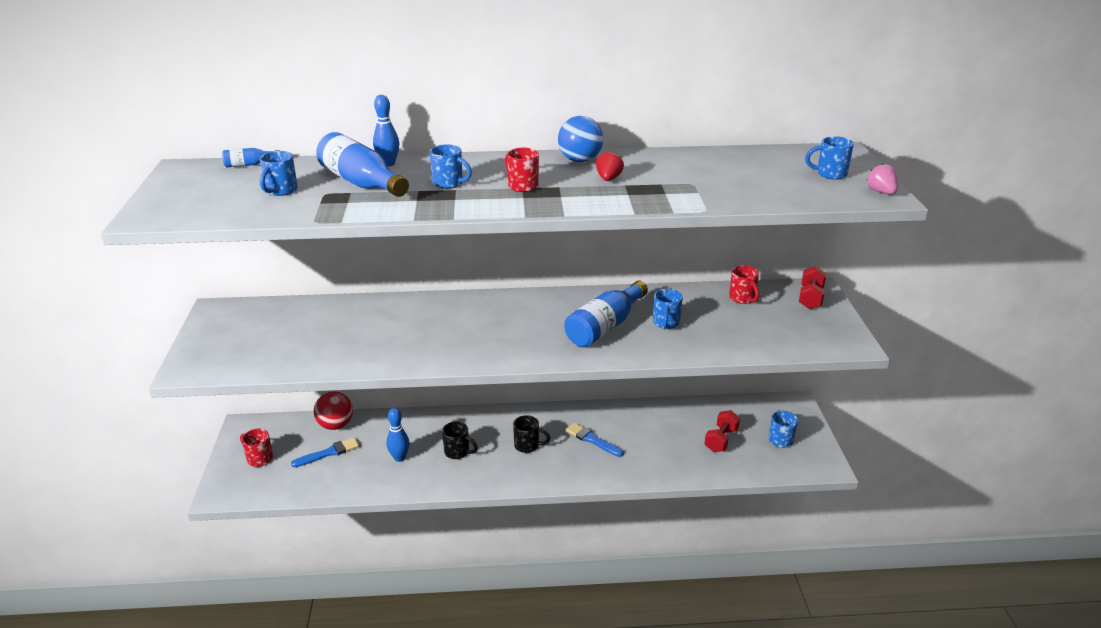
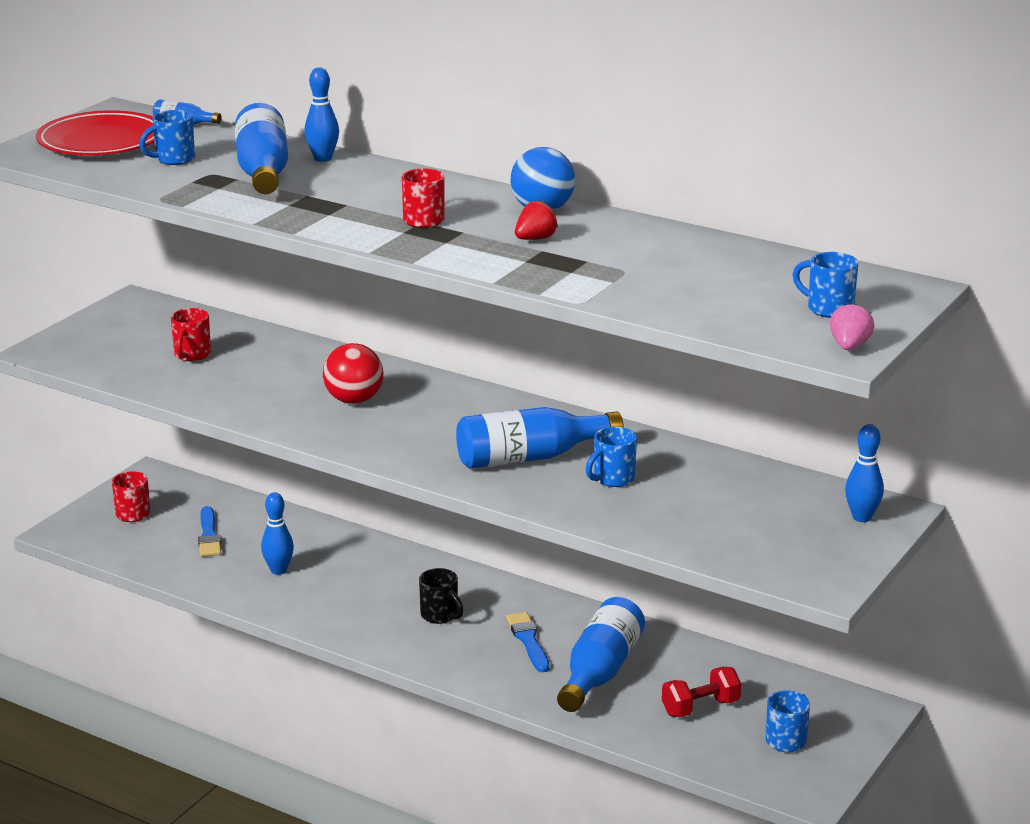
camera: 35 degrees right, 5 degrees down
(202, 192) = (101, 141): none -> red plate
(329, 453) = (209, 535): blue brush -> blue brush turned 75 degrees clockwise
(336, 425) = (247, 510): red ball -> red ball (354, 400)
(449, 183) = (350, 196): blue mug -> none
(458, 452) = (350, 590): black mug -> none
(649, 442) = (600, 672): none -> blue bottle
(742, 298) = (762, 486): red mug -> red mug (192, 355)
(810, 298) = (862, 517): red dumbbell -> blue bowling pin

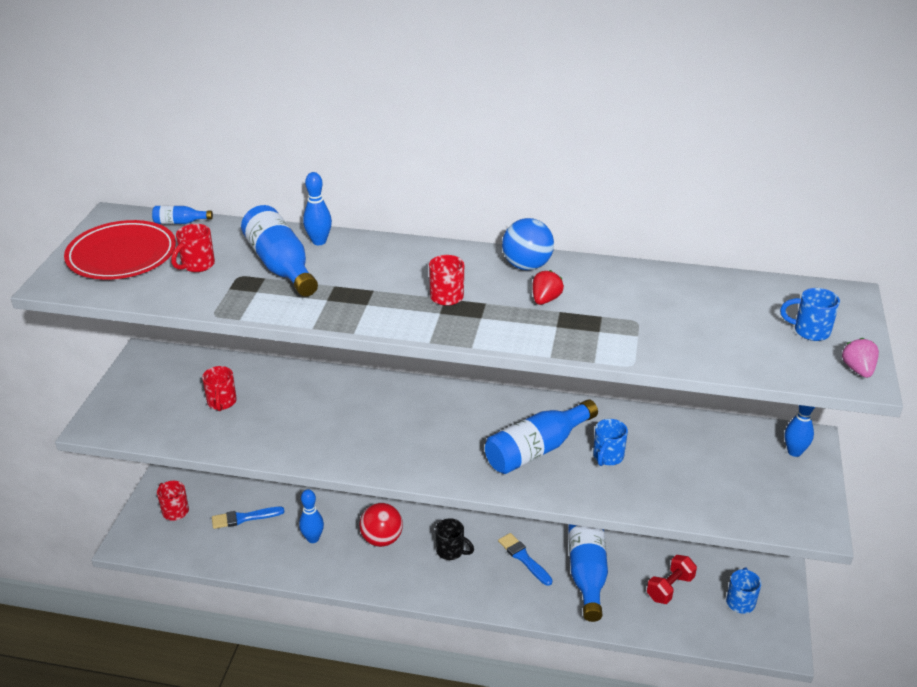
camera: 20 degrees left, 10 degrees up
(173, 159) = (197, 265): blue mug -> red mug
(209, 535) = (244, 518): blue brush -> blue brush turned 105 degrees clockwise
(354, 400) = (374, 421): red ball -> red ball (382, 539)

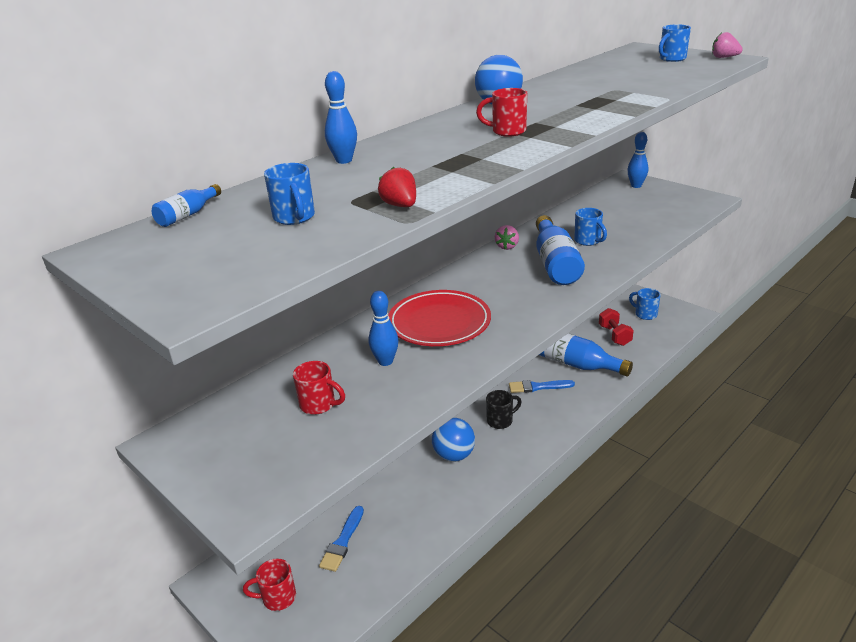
camera: 55 degrees left, 5 degrees down
(122, 255) = (199, 255): red plate -> red plate (439, 323)
(197, 265) = (294, 218): red mug -> blue mug
(281, 266) = (362, 181): blue bottle -> none
(313, 538) = (415, 499): blue bowling pin -> blue bowling pin (385, 361)
(382, 539) = (454, 455): red ball -> blue ball
(545, 299) = (554, 106): red strawberry -> red strawberry (400, 206)
(546, 405) = (507, 246): none -> pink strawberry

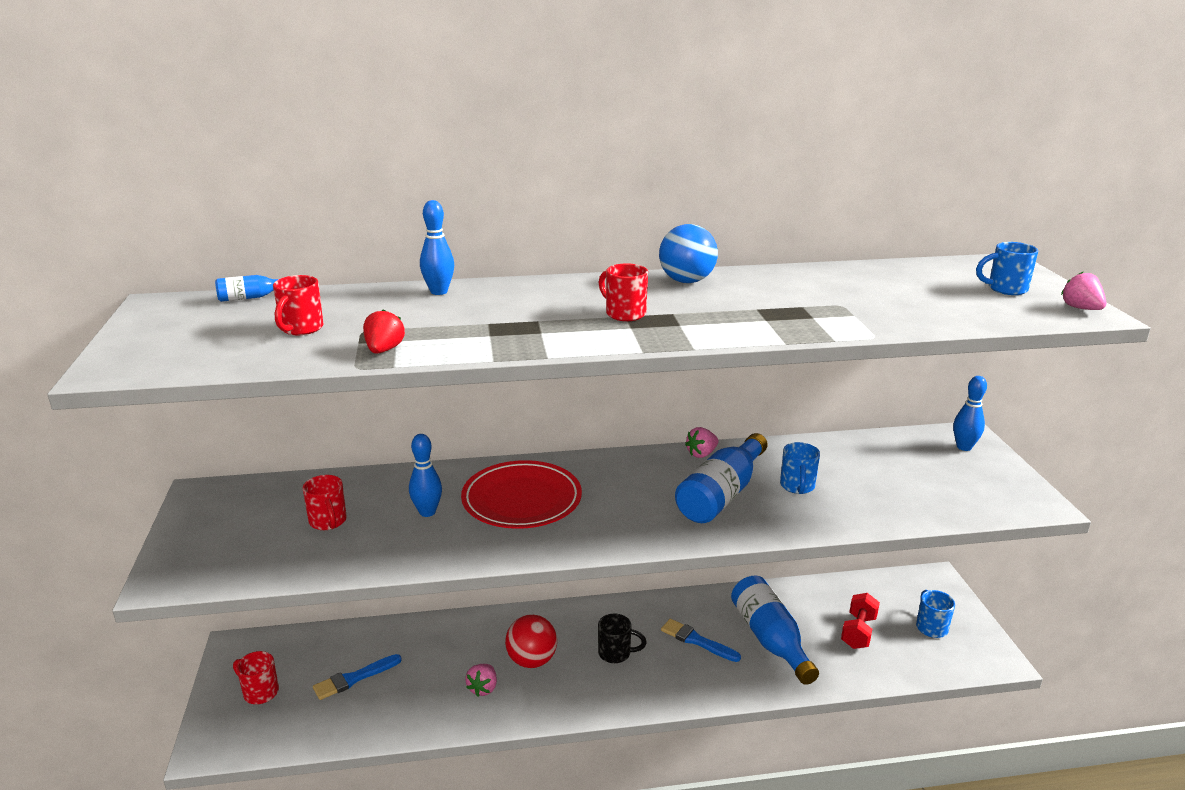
camera: 35 degrees right, 5 degrees down
(294, 218) = (301, 329): blue mug -> red mug
(444, 491) = (483, 688): none -> pink strawberry
(454, 455) = (531, 660): blue ball -> red ball

